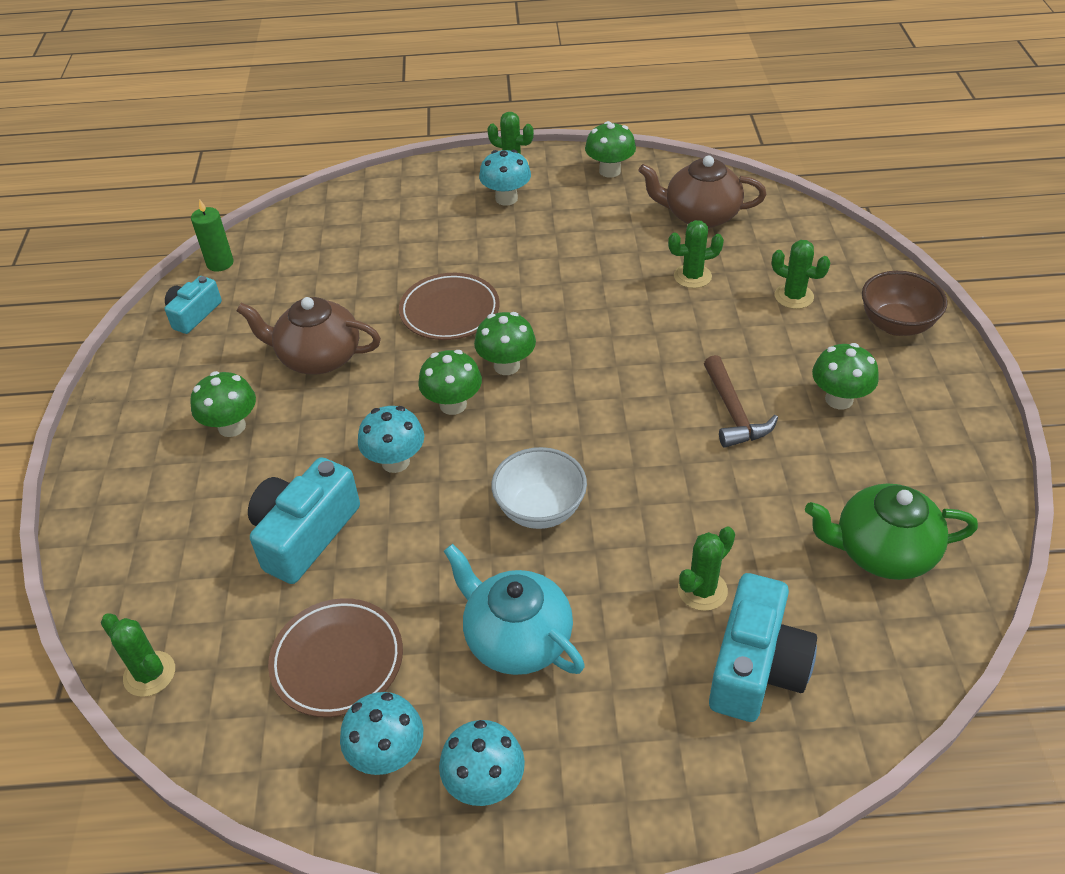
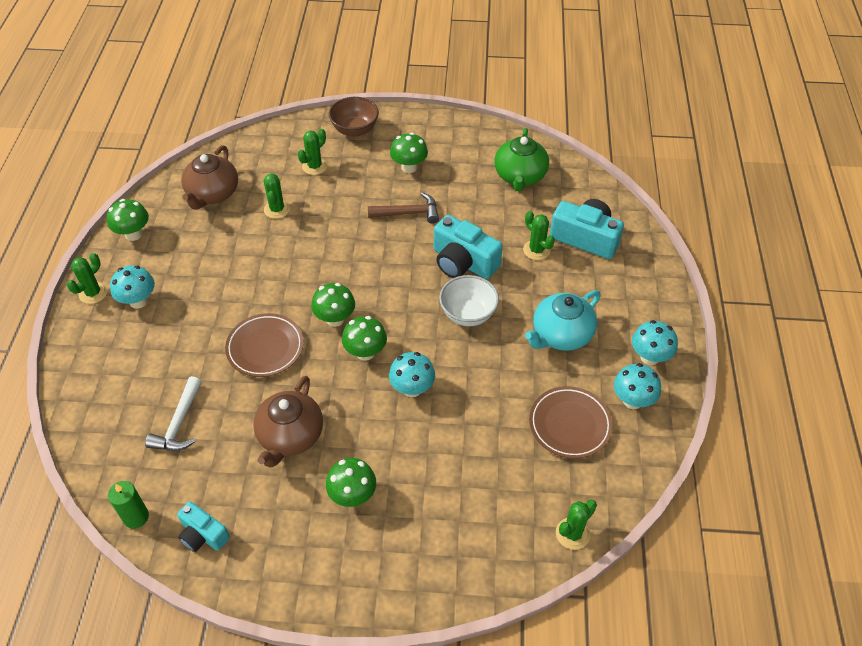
camera: 85 degrees left, 5 degrees up
(305, 534) = (468, 443): turquoise camera -> turquoise camera (463, 262)
(335, 266) = (179, 424): none -> white hammer

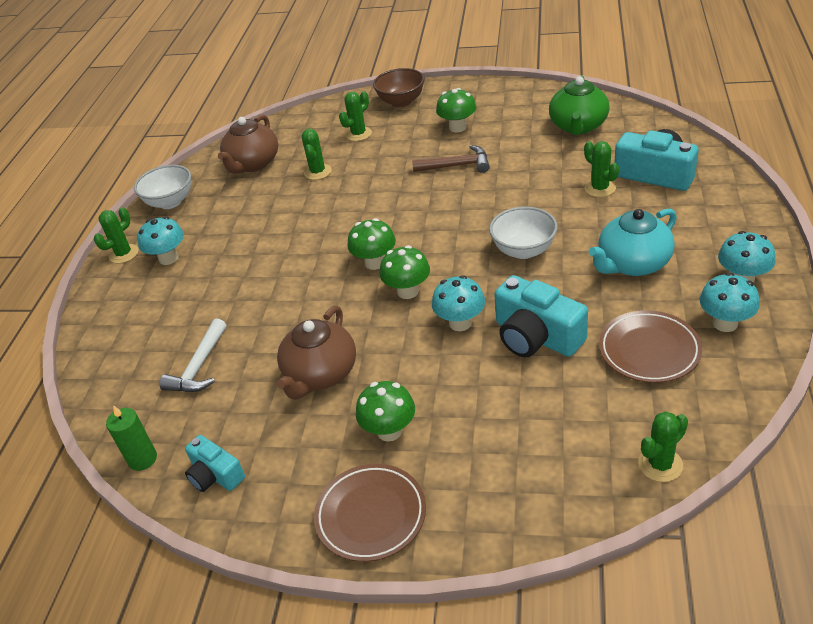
camera: 10 degrees right, 10 degrees down
(133, 234) = (170, 202): green mushroom -> white bowl
(265, 348) = (298, 293): brown plate -> brown plate (371, 515)
(463, 262) = (517, 204): turquoise camera -> turquoise camera (536, 336)

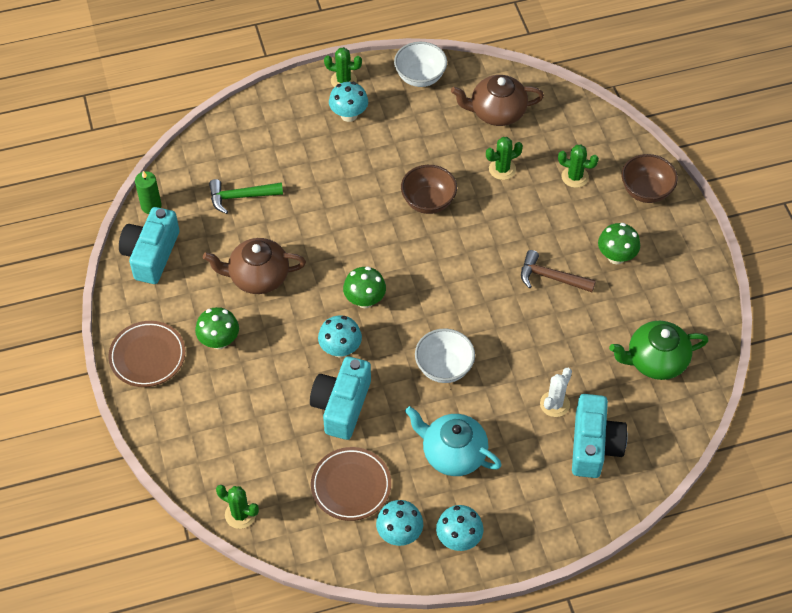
camera: 60 degrees right, 15 degrees up
(199, 367) = (240, 197): white hammer -> green hammer
(215, 475) = (151, 254): turquoise camera -> turquoise camera, size x1.67
(318, 224) = (428, 201): none -> brown bowl
(375, 262) = (392, 264): green mushroom -> none
(457, 166) = (551, 277): brown hammer -> brown hammer turned 135 degrees clockwise
(600, 188) = (554, 404): green cactus -> white cactus

